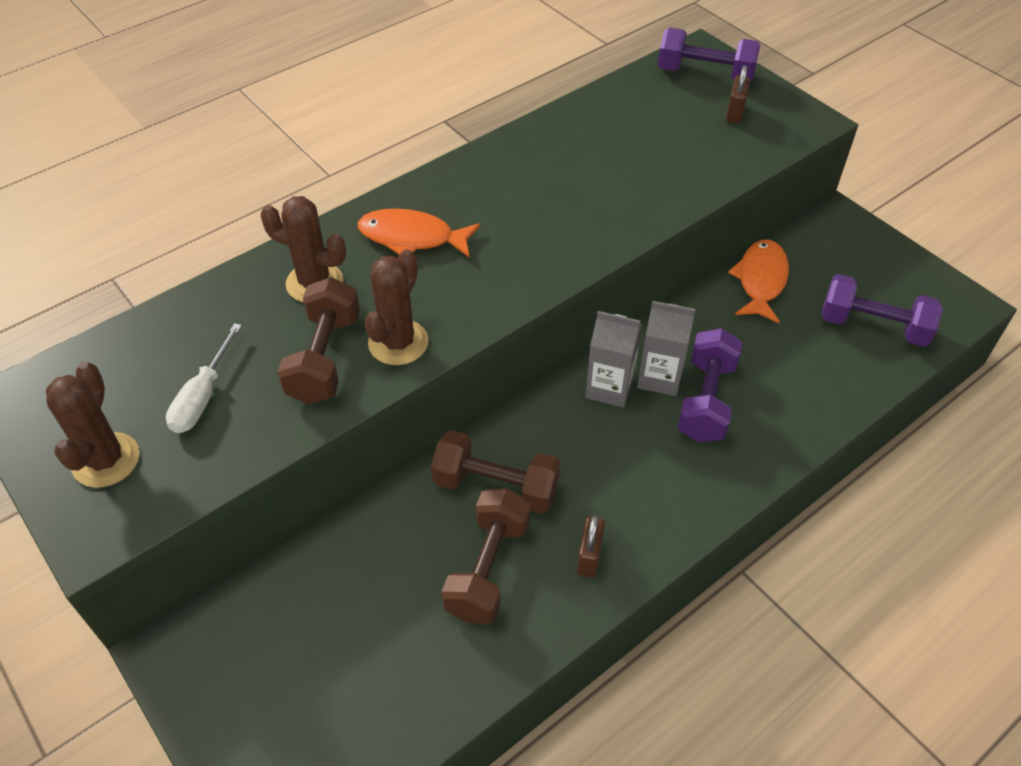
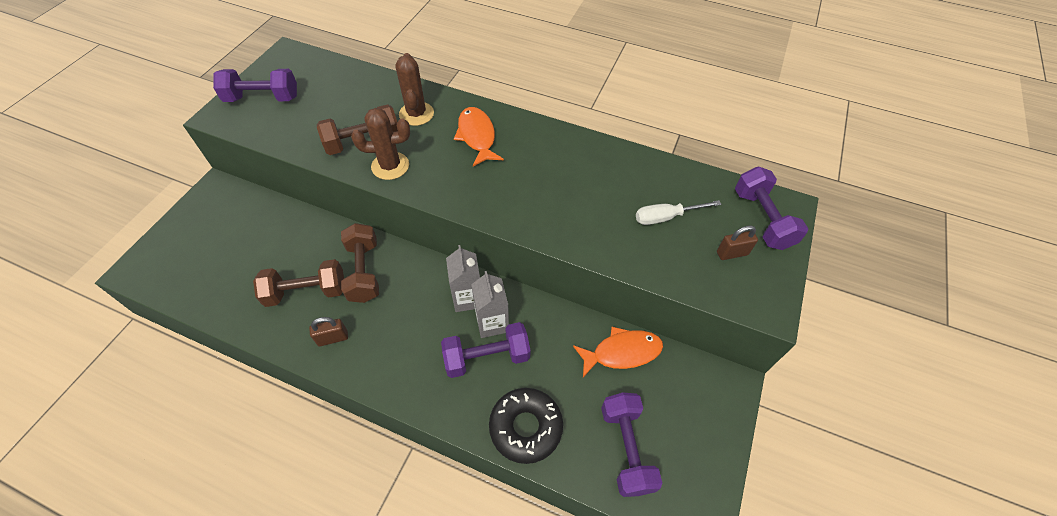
camera: 60 degrees right, 5 degrees up
(106, 460) = (262, 98): brown cactus -> purple dumbbell
(203, 397) = (315, 111): white screwdriver -> white screwdriver (666, 217)
(813, 399) = (525, 427): none -> black donut

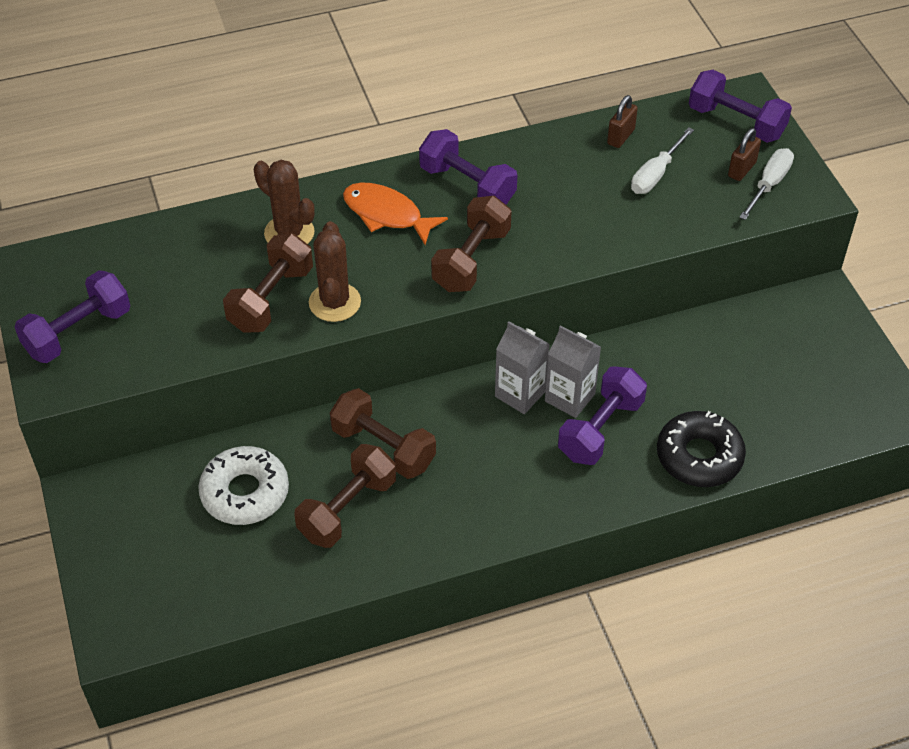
camera: 40 degrees left, 5 degrees down
(275, 243) = (245, 492): none -> white donut
(333, 338) = (433, 525): brown padlock -> brown padlock (620, 137)
(390, 166) = (334, 302): brown cactus -> brown cactus turned 45 degrees counterclockwise
(490, 193) = (471, 260): none -> brown dumbbell
(622, 352) = (712, 337): orange fish -> none
(626, 448) = (795, 408): purple dumbbell -> purple dumbbell (467, 185)
(741, 277) = (769, 184): none -> white screwdriver

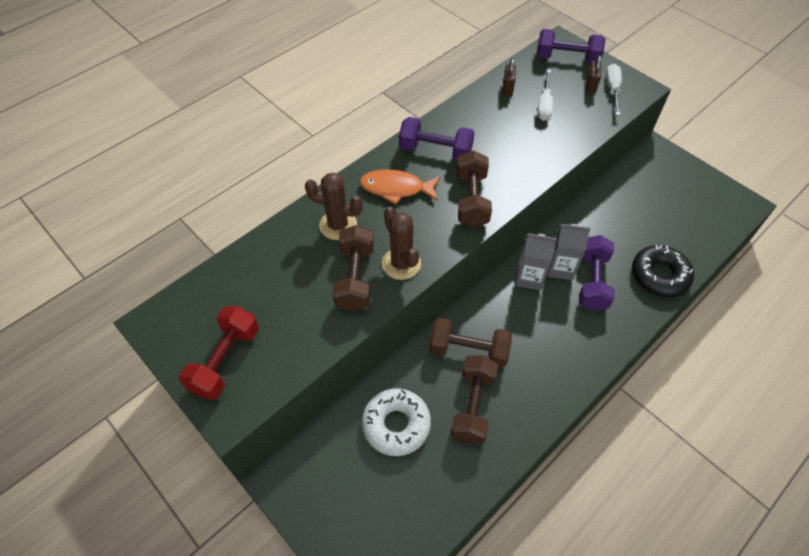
camera: 25 degrees left, 5 degrees up
(78, 332) = (225, 360): purple dumbbell -> red dumbbell

